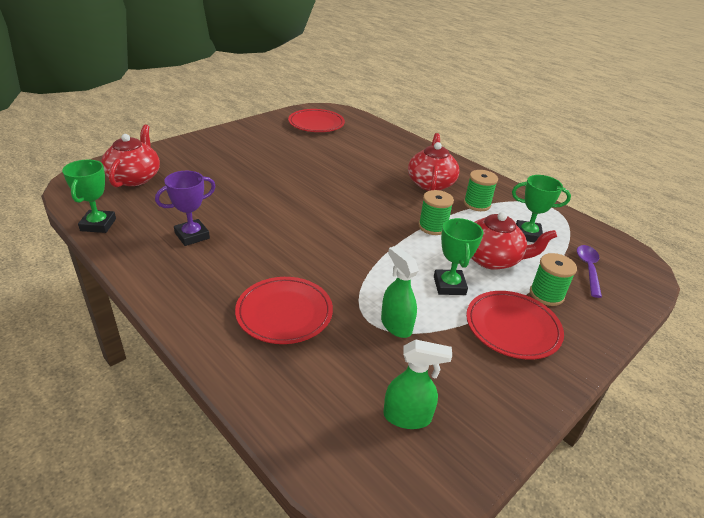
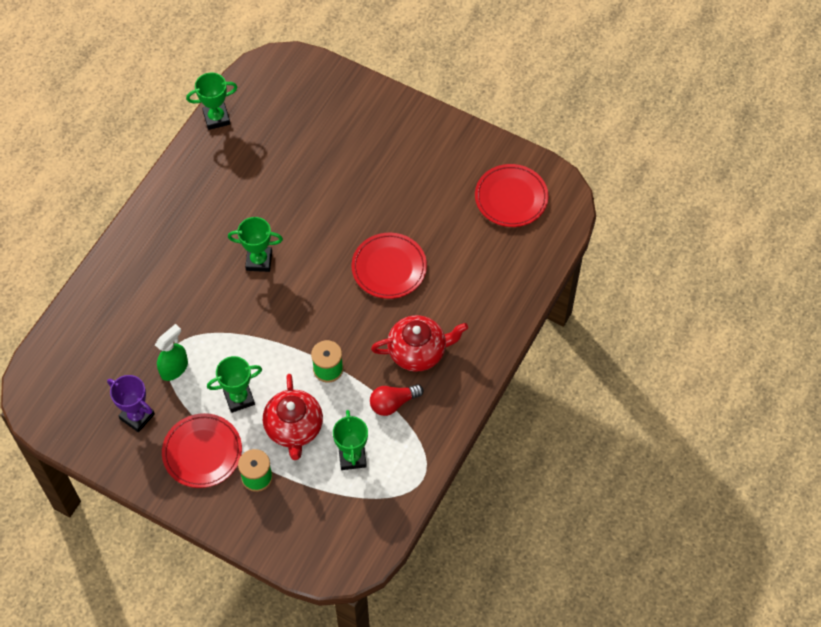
camera: 75 degrees right, 25 degrees up
(135, 178) = (300, 99): red teapot -> none
(192, 236) = (229, 188): purple trophy -> purple trophy (137, 416)
(284, 313) = (160, 291): red plate -> red plate (389, 268)
(292, 237) = (259, 261): none -> green trophy
(407, 417) = (89, 394): green spray bottle -> none
(477, 204) = (393, 403): green spool -> red light bulb
(588, 269) = (312, 514): purple spoon -> none

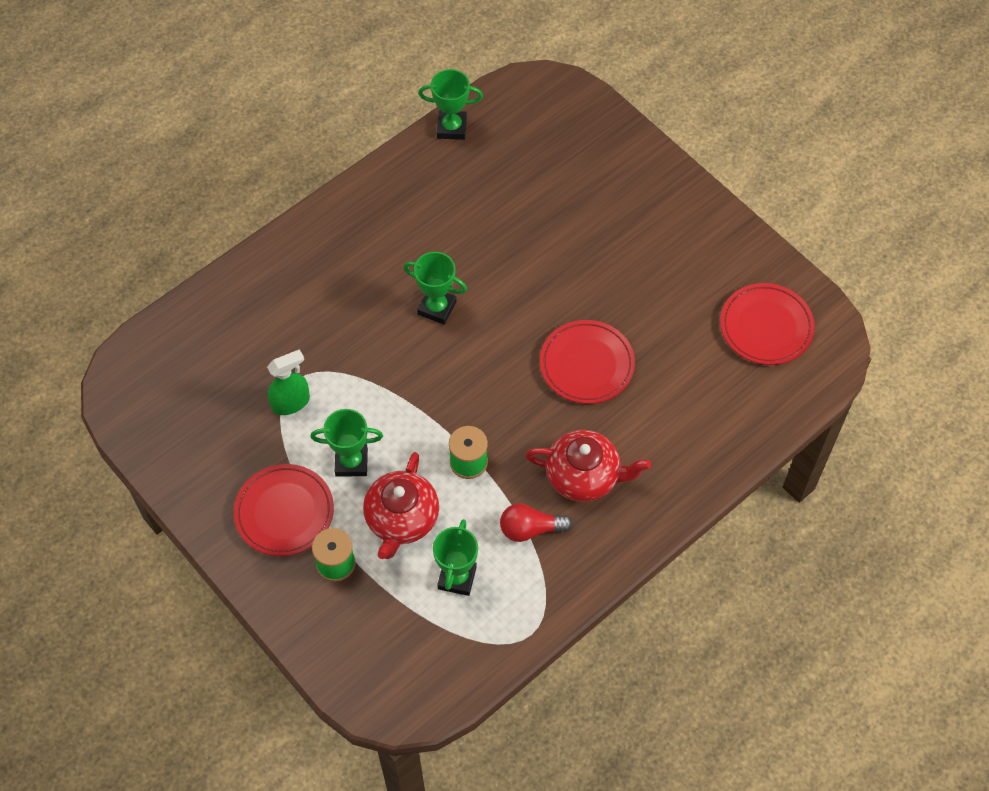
camera: 20 degrees right, 0 degrees up
(137, 416) = (227, 445): purple trophy -> none

